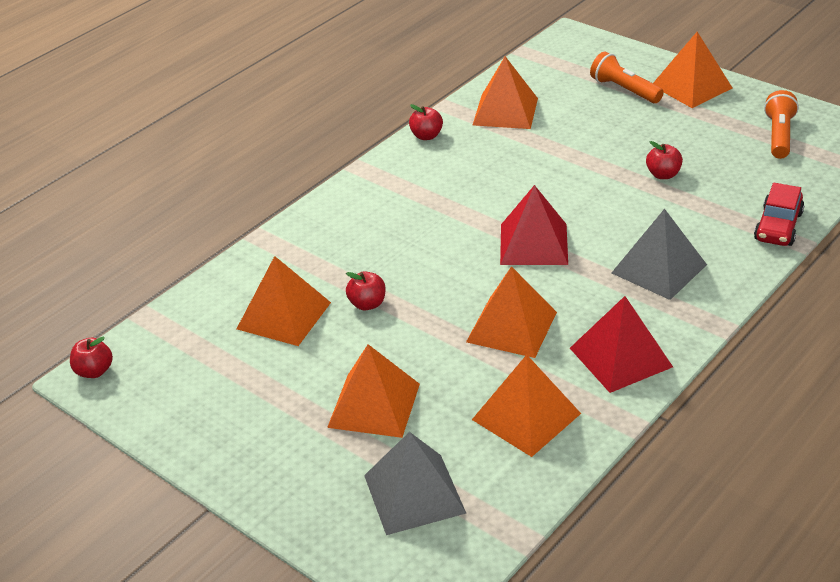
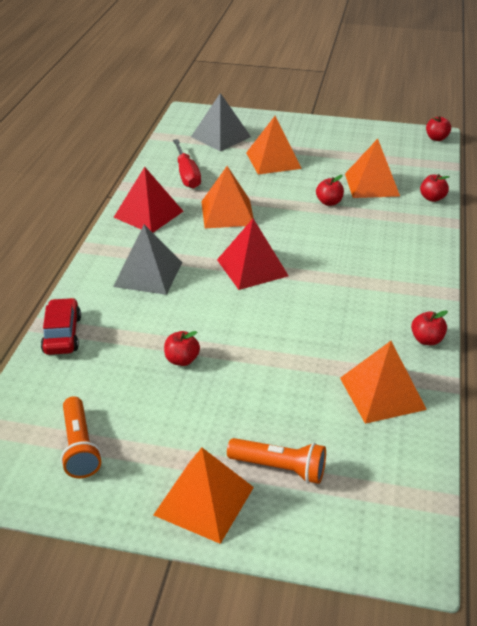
camera: 150 degrees right, 0 degrees up
(236, 272) = (432, 198): none -> red apple
(526, 416) = (187, 175): orange pyramid -> red screwdriver

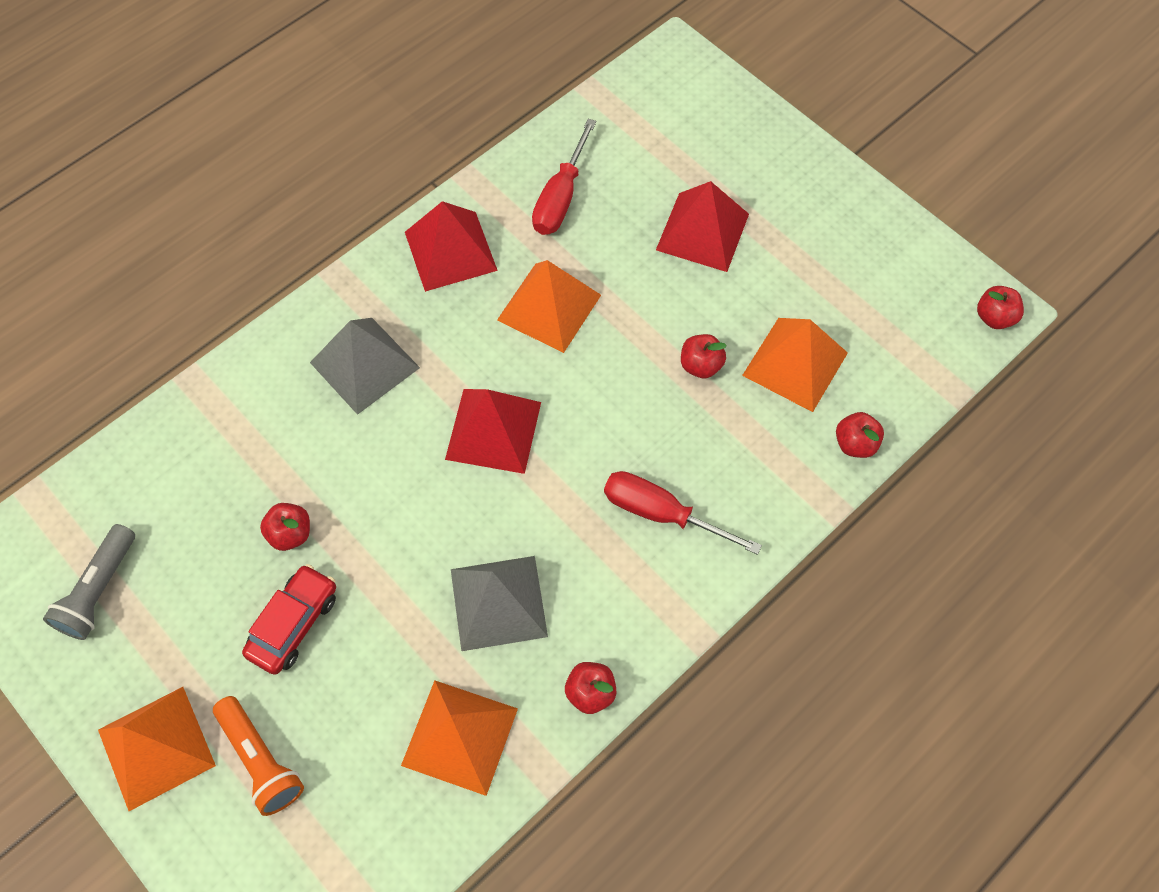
camera: 35 degrees right, 25 degrees up
(62, 334) = (200, 409): red car -> red car (294, 624)
(79, 446) = (99, 590): orange flashlight -> grey flashlight
(220, 136) = (674, 137): grey pyramid -> grey pyramid (498, 602)
(273, 160) = (702, 231): orange pyramid -> red pyramid
(375, 259) = (660, 513): none -> red screwdriver

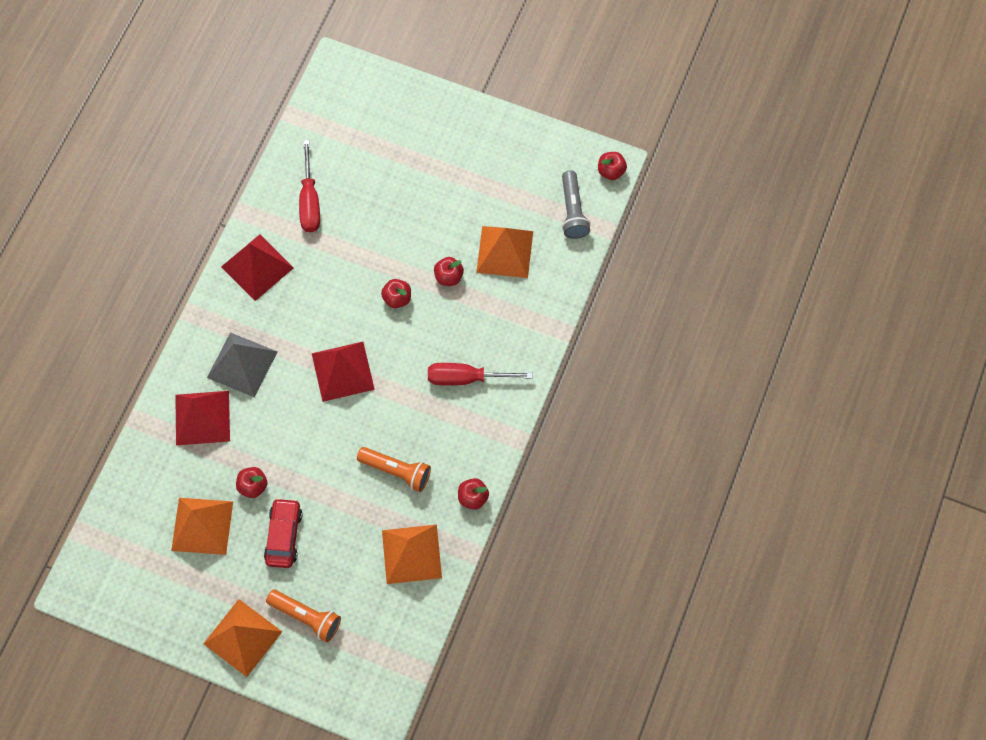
camera: 25 degrees left, 5 degrees up
(99, 590) = (156, 568): grey flashlight -> grey flashlight (572, 211)
(498, 602) = (396, 471): grey pyramid -> orange flashlight
(549, 307) = (338, 278): orange pyramid -> orange pyramid (202, 526)
(702, 231) = (410, 187): red pyramid -> red pyramid (202, 417)
(855, 444) = (560, 287): red apple -> red apple (397, 298)

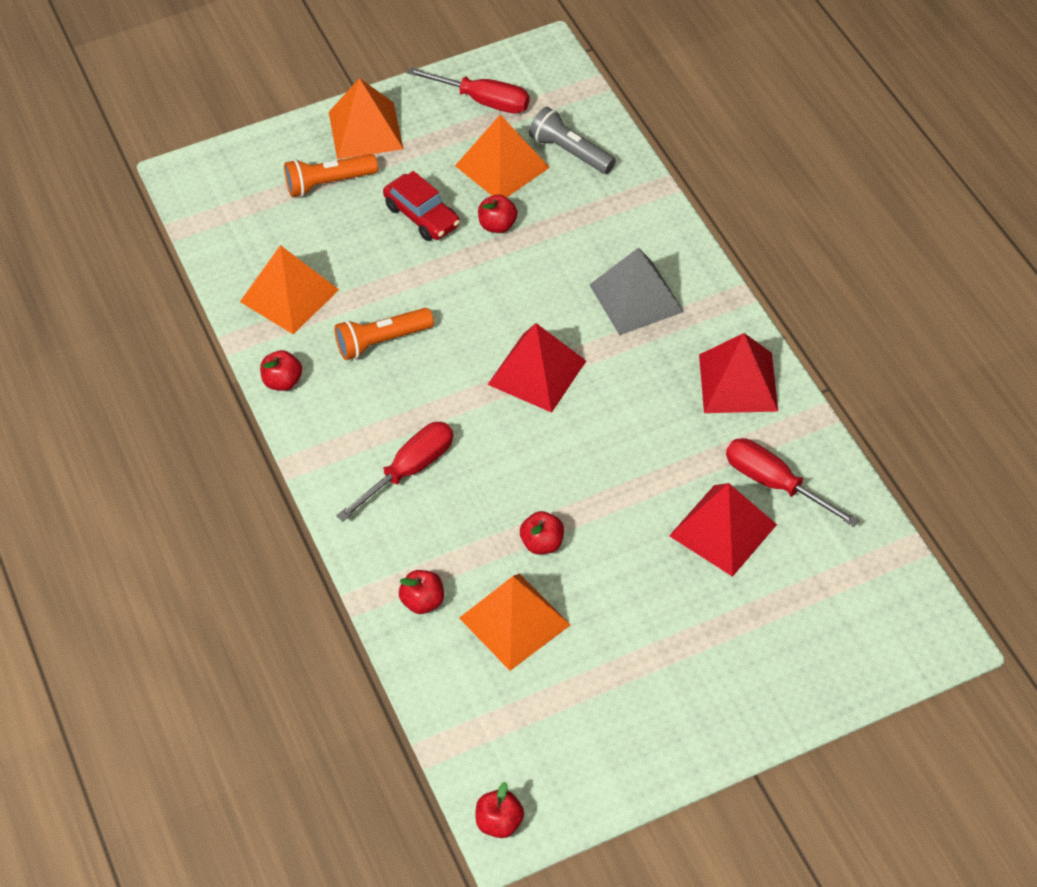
camera: 135 degrees right, 15 degrees down
(154, 587) = (484, 101): none -> red screwdriver
(202, 417) = (612, 233): red pyramid -> red pyramid (723, 530)
(397, 298) = (568, 477): red apple -> red apple (423, 601)
(572, 211) = (491, 734): grey flashlight -> grey flashlight (570, 152)

